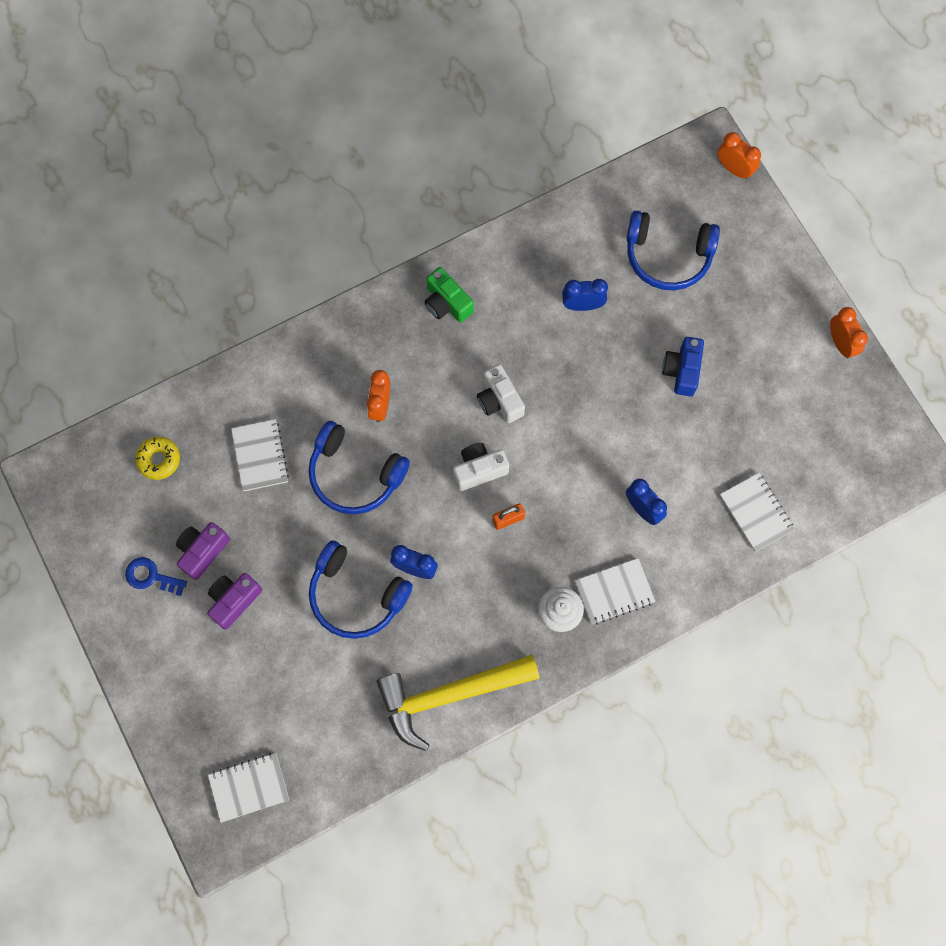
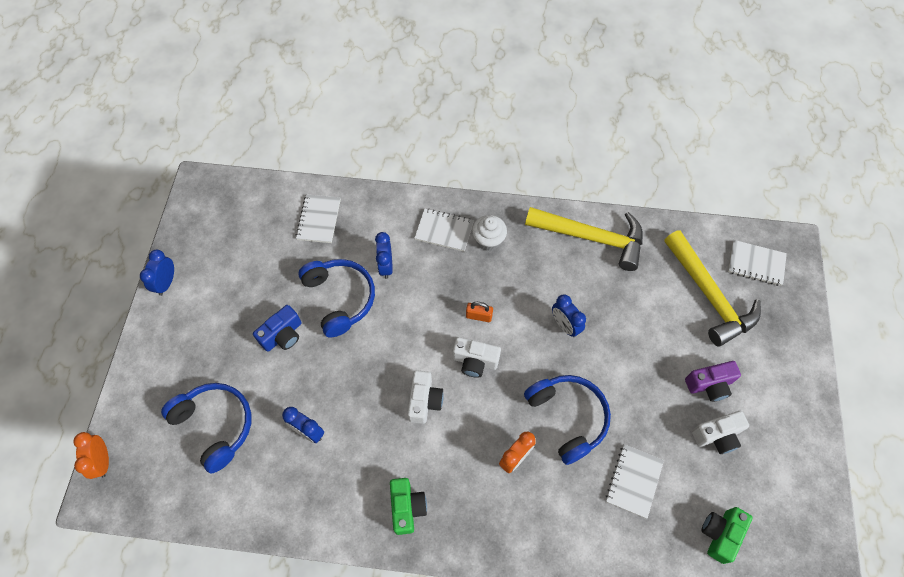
camera: 145 degrees left, 10 degrees down
(151, 576) = (767, 442): blue key -> none
(159, 460) = (720, 534): yellow donut -> green camera
(202, 551) = (717, 436): purple camera -> white camera
(282, 708) = (709, 295): none -> yellow hammer
(356, 596) = (617, 333): blue headphones -> blue headphones (340, 298)
(840, 343) = (166, 283): orange clock -> blue clock

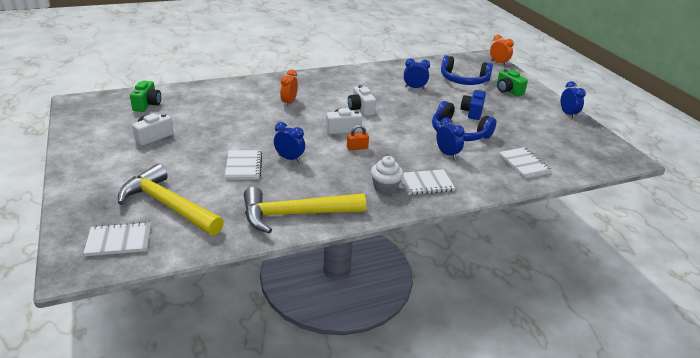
camera: 150 degrees right, 30 degrees down
(407, 507) = (337, 79): green camera -> green camera (508, 91)
(568, 417) = (264, 122): blue headphones -> none
(634, 481) = (209, 110): white notebook -> white notebook (243, 166)
(709, 385) = (161, 157): purple camera -> none

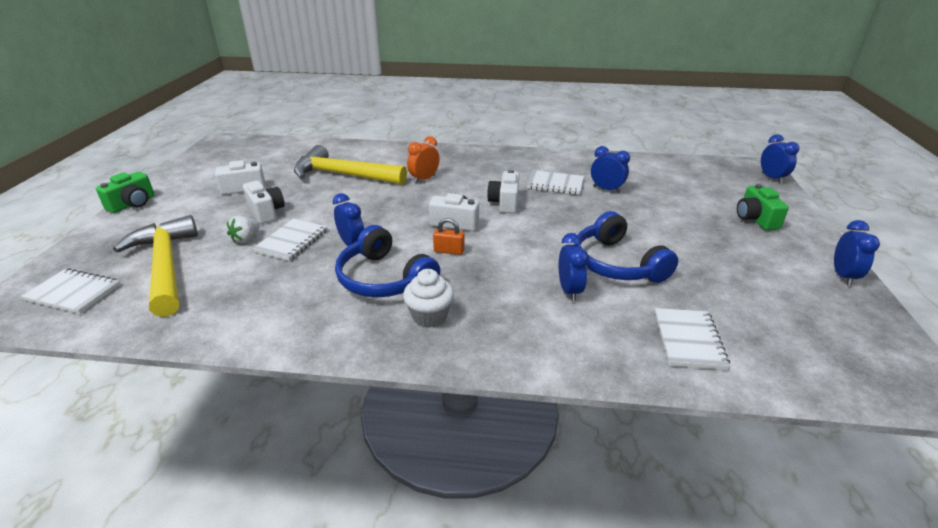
camera: 30 degrees right, 0 degrees up
(147, 104) = (278, 154): green camera -> green camera (132, 204)
(197, 151) = (266, 212): none -> white camera
(206, 173) = (246, 239): none -> white strawberry
(295, 214) = (278, 319): yellow hammer -> yellow hammer (343, 175)
(426, 183) = (494, 326): white notebook -> white notebook (555, 184)
(463, 80) = (692, 192): blue headphones -> blue headphones (384, 279)
(472, 112) = (666, 238): blue camera -> none
(498, 63) = (772, 178): orange clock -> blue clock

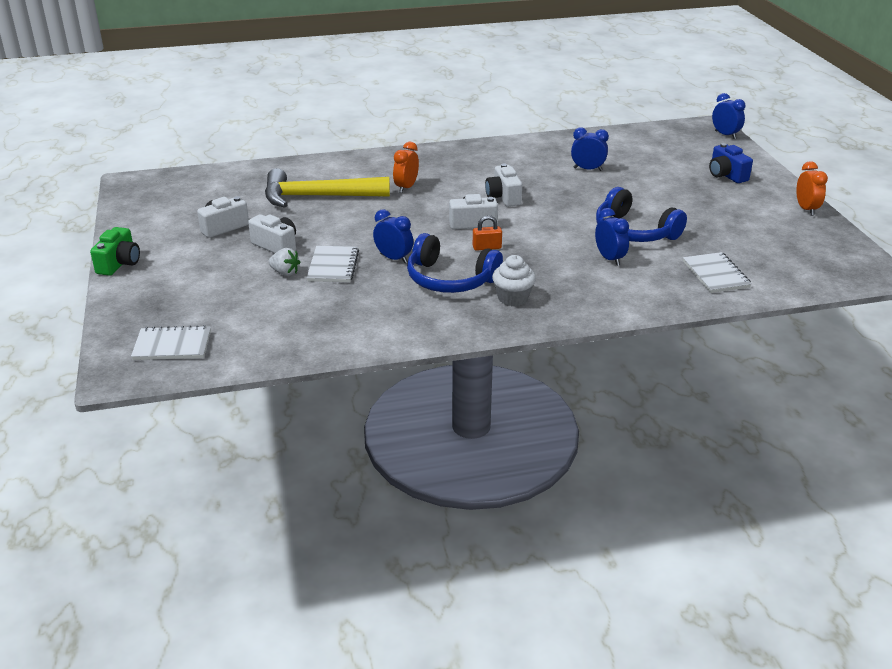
camera: 20 degrees left, 0 degrees up
(165, 266) = (233, 308): yellow hammer -> none
(246, 239) = (285, 272): white strawberry -> white strawberry turned 75 degrees counterclockwise
(555, 184) = (538, 172): white notebook -> none
(755, 219) = (726, 175): green camera -> blue camera
(843, 276) = (806, 209): blue clock -> orange clock

